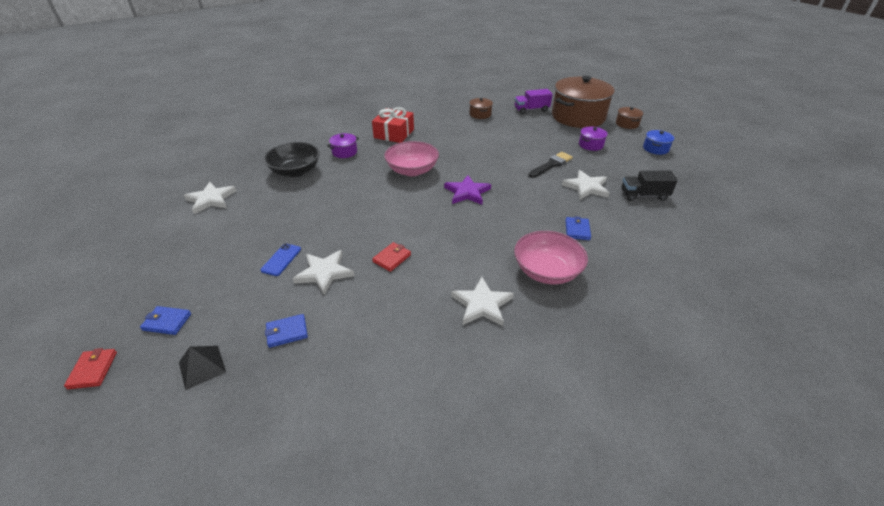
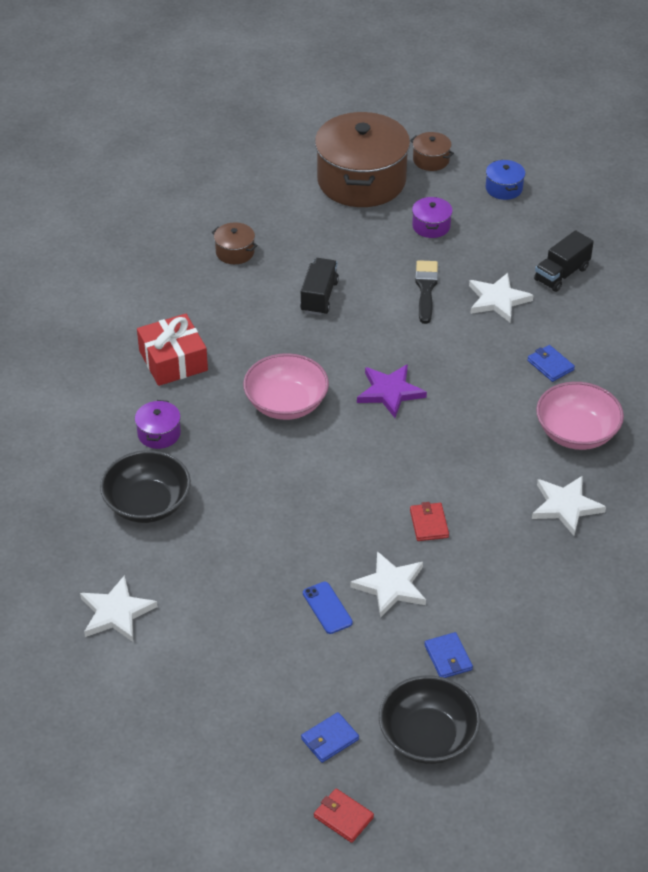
camera: 45 degrees left, 5 degrees up
(202, 367) = (428, 736): black pyramid -> black bowl
(287, 332) = (448, 657): blue wallet -> blue wallet turned 45 degrees counterclockwise
(492, 143) = (319, 297): none -> black truck
(531, 110) = (289, 202): purple truck -> none

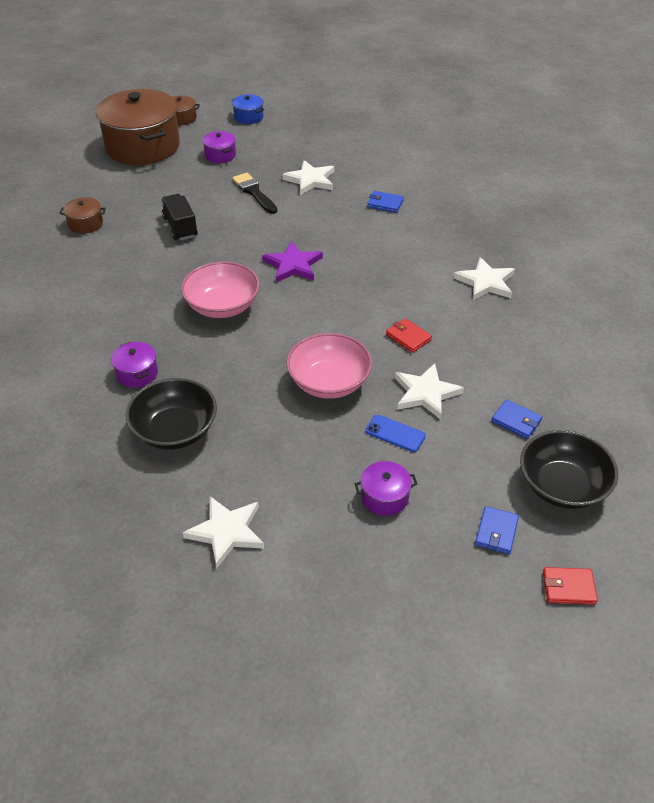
camera: 35 degrees left, 0 degrees up
(173, 361) = (101, 316): red gift -> none
(265, 657) = (384, 497): none -> purple pot
(561, 274) = (337, 150): black truck -> none
(576, 432) = (444, 235): pink bowl -> pink bowl (329, 382)

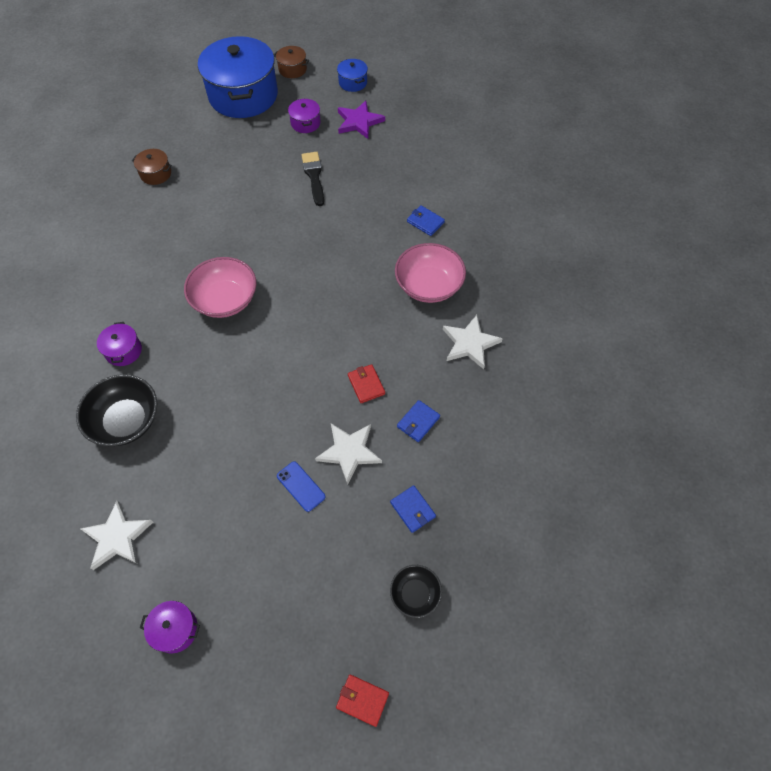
camera: 20 degrees right, 15 degrees up
(143, 146) = (243, 95): brown pot -> blue pot
(180, 227) = (231, 199): black truck -> none
(293, 265) = (307, 271): purple star -> purple star (359, 122)
(310, 180) = (371, 175): white star -> none
(329, 382) = (273, 412): pink bowl -> pink bowl (429, 285)
(384, 497) = (258, 549): purple pot -> purple pot (175, 629)
(496, 532) = (332, 620): blue wallet -> blue wallet (418, 422)
(562, 486) = (415, 594): black bowl -> black bowl, size x0.58

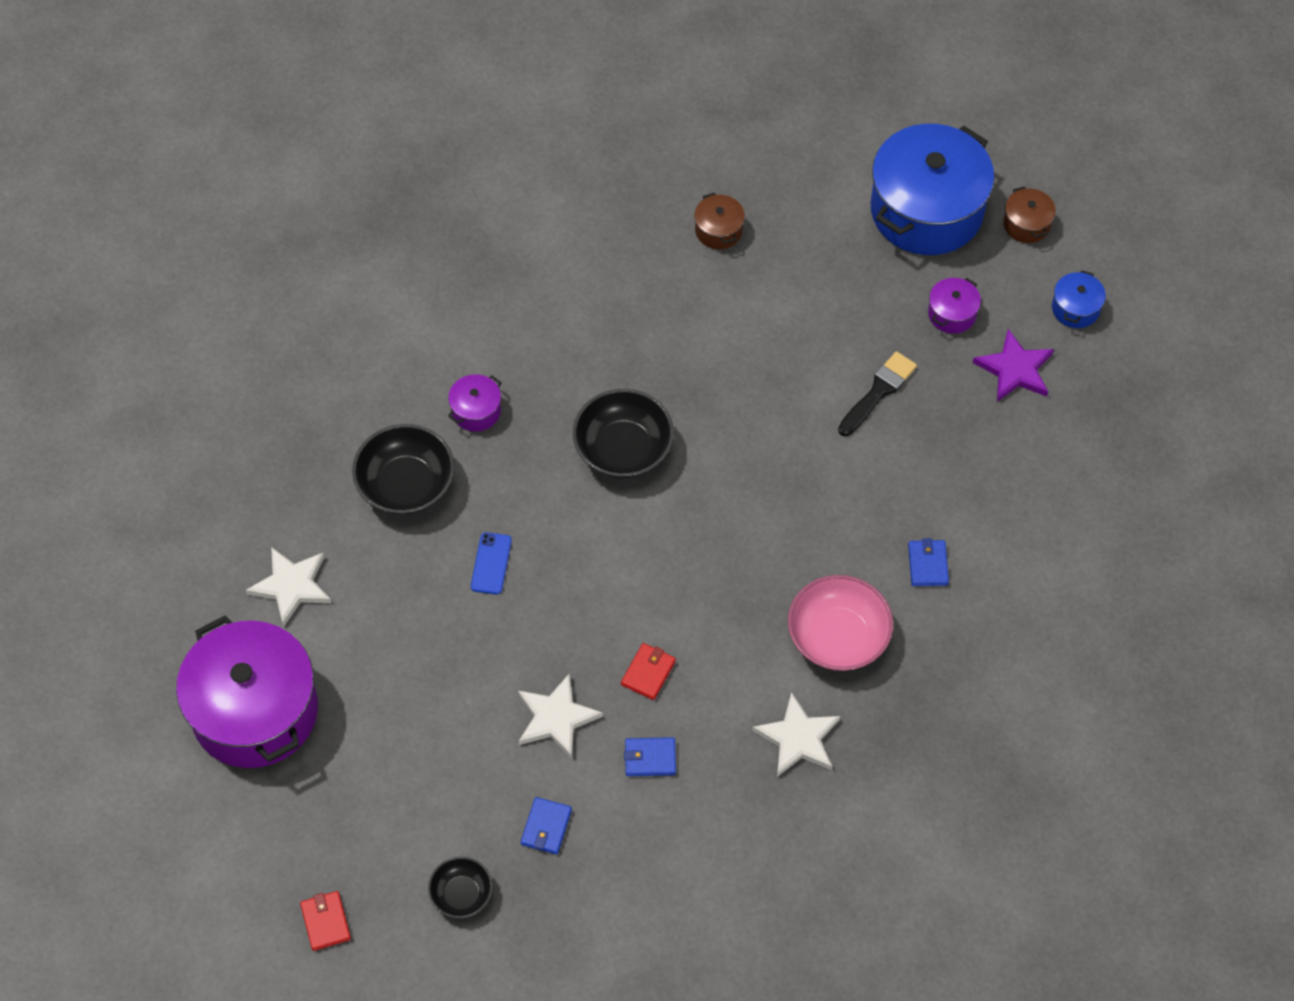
camera: 50 degrees right, 0 degrees up
(175, 629) = (255, 711): purple pot -> purple pot, size x2.40
(225, 299) = (623, 449): pink bowl -> black bowl
(300, 486) = (479, 703): blue phone -> blue phone (491, 563)

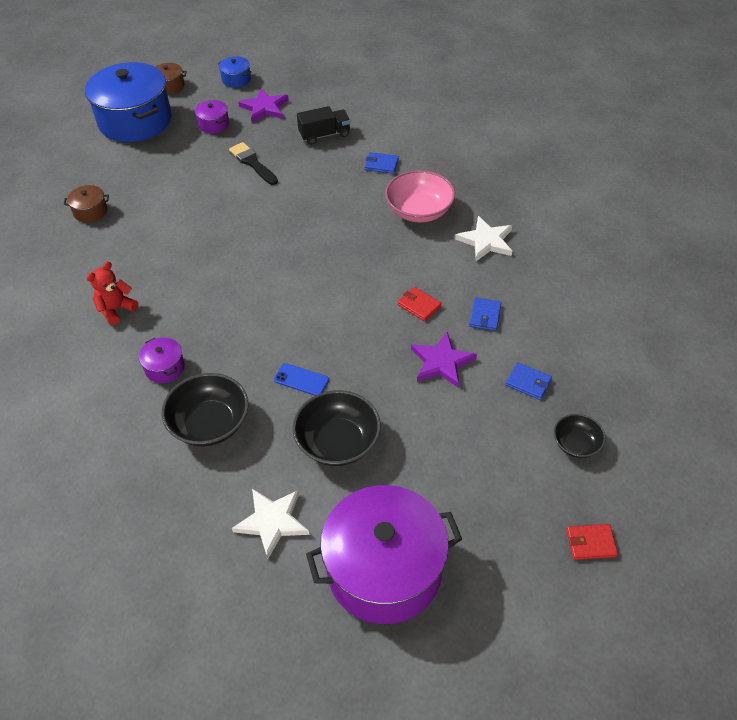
camera: 75 degrees left, 10 degrees down
(554, 326) = (116, 309): none -> red teddy bear
(556, 718) = (441, 362): white star -> purple star
(623, 449) = (237, 289): black bowl -> black bowl (337, 442)
(975, 469) = (324, 135): none -> black truck

